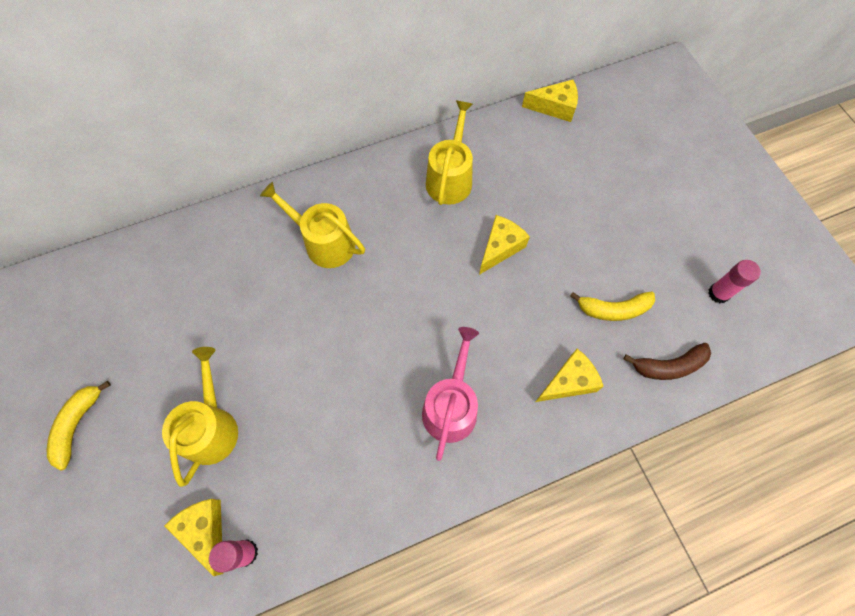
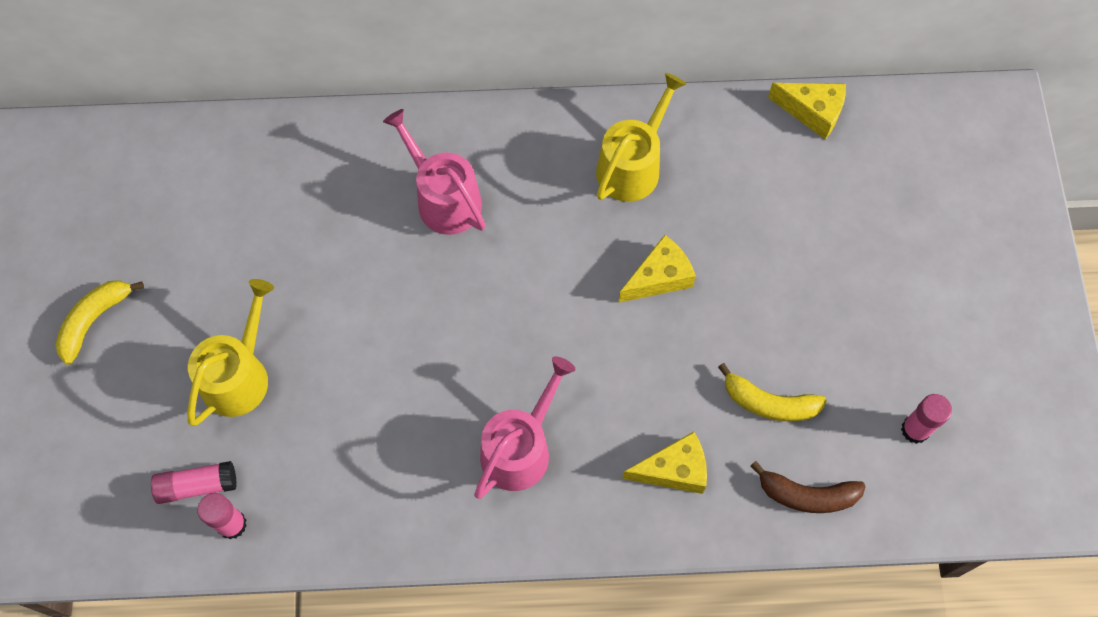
camera: 20 degrees right, 0 degrees up
(206, 530) = (197, 485): yellow cheese -> pink glue stick
(324, 243) = (444, 199): yellow watering can -> pink watering can

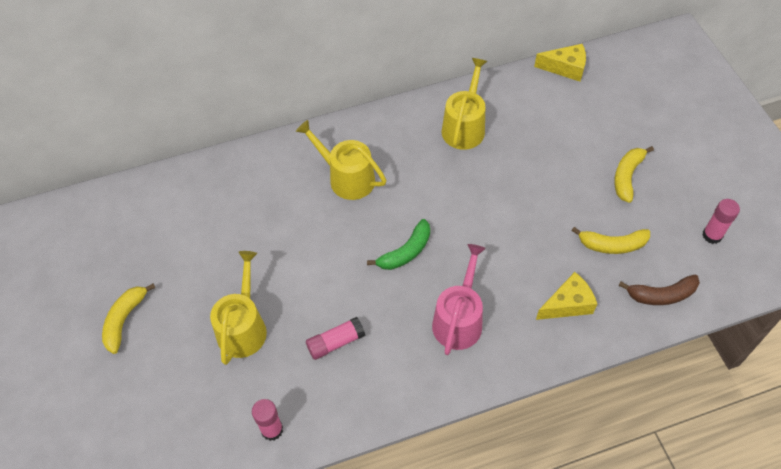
camera: 15 degrees left, 10 degrees down
(197, 485) = (237, 410): pink glue stick -> pink glue stick (335, 342)
(444, 199) = (347, 178): pink watering can -> yellow watering can
(484, 331) = (405, 252): none -> green banana
(659, 277) = (509, 188): yellow cheese -> none
(832, 307) = (627, 176): none -> yellow banana

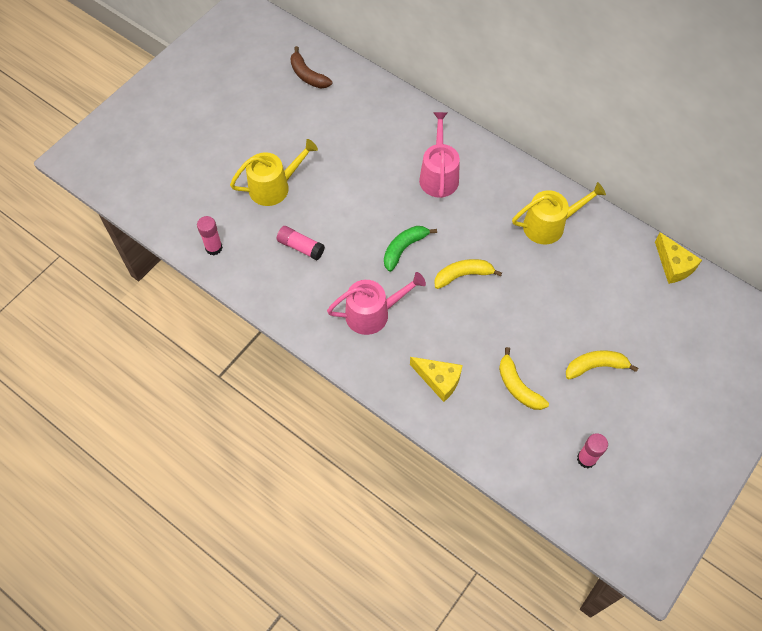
camera: 55 degrees right, 5 degrees up
(124, 320) = (233, 119): yellow banana -> yellow banana (463, 275)
(347, 178) = (438, 175): yellow watering can -> pink watering can
(405, 252) = (404, 248): green banana -> green banana turned 120 degrees clockwise
(661, 295) = (497, 444): brown banana -> brown banana (307, 75)

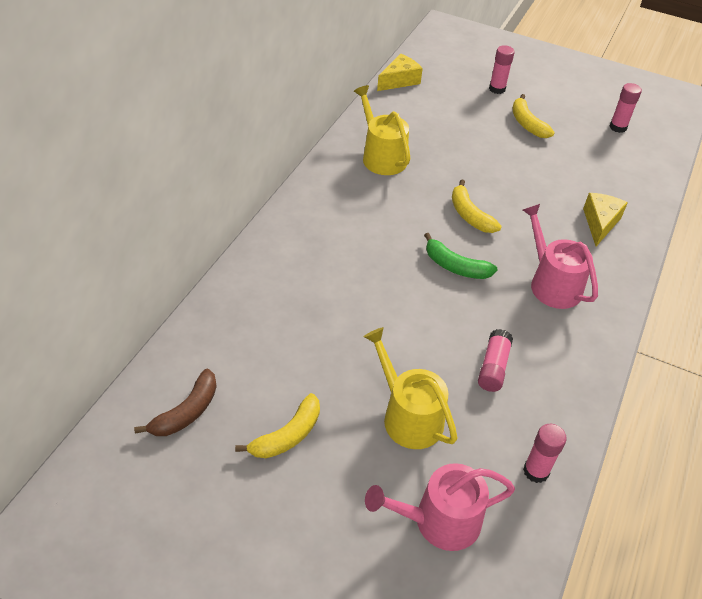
camera: 105 degrees left, 15 degrees down
(438, 175) = (340, 246): pink watering can -> pink watering can (439, 521)
(518, 386) = (575, 169): yellow banana -> yellow banana (287, 435)
(659, 356) = (497, 89): none -> pink glue stick

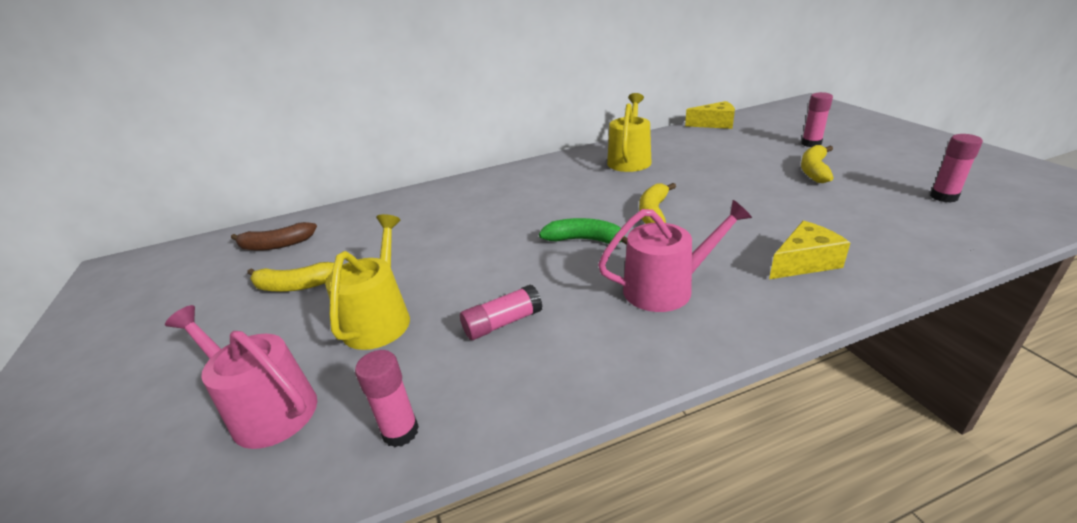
camera: 50 degrees right, 15 degrees down
(455, 266) = (585, 240): green banana -> green banana turned 120 degrees clockwise
(552, 284) = (666, 288): pink watering can -> pink watering can turned 60 degrees clockwise

